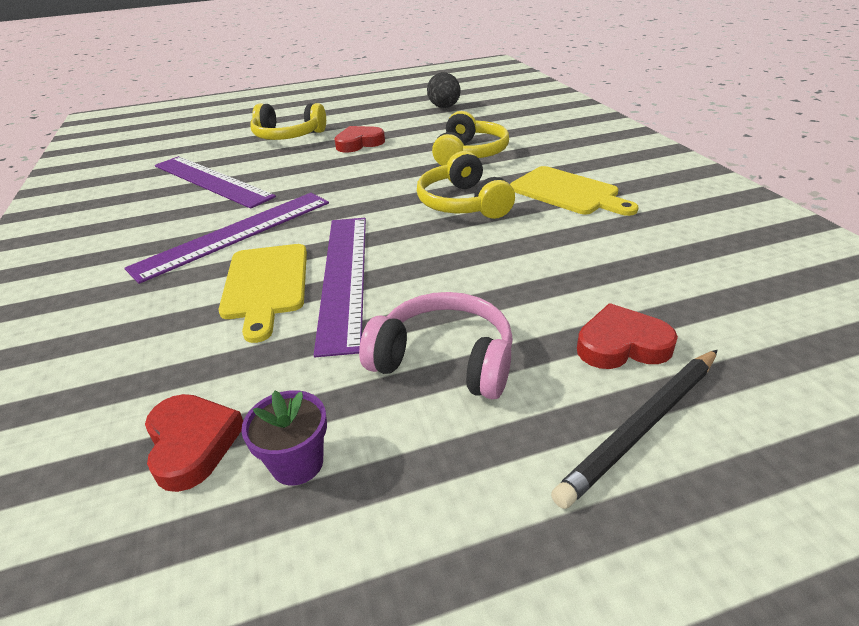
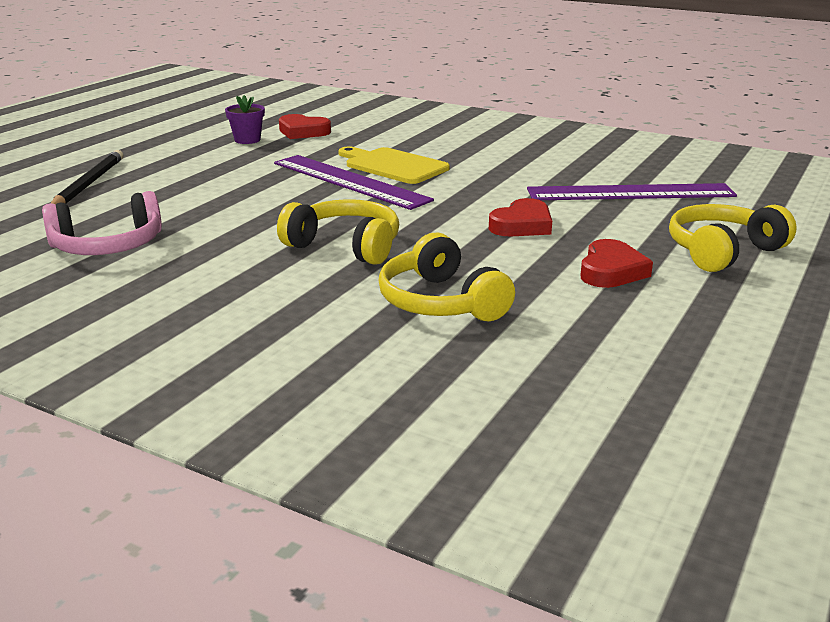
camera: 135 degrees right, 10 degrees down
(235, 234) = (488, 175): purple ruler -> none
(444, 107) = (668, 384): black egg -> none
(444, 360) = (221, 174): pink headphones -> pink headphones (108, 246)
(568, 192) = (246, 290): yellow cutting board -> none
(622, 344) = (115, 205): red heart -> red heart (522, 225)

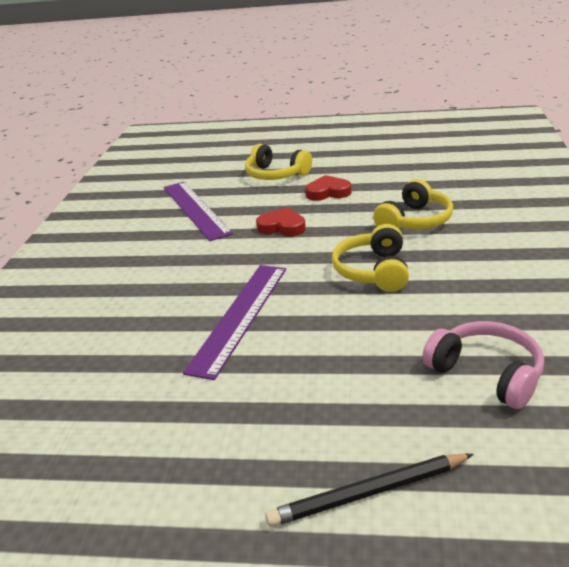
camera: 110 degrees left, 5 degrees up
(247, 140) = (132, 443): purple flower pot -> none
(303, 132) = (82, 411): red heart -> none
(393, 166) = (184, 310): yellow cutting board -> none

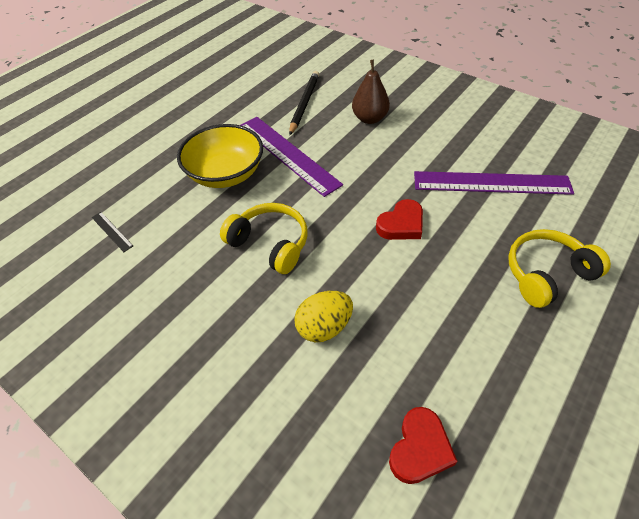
camera: 120 degrees right, 20 degrees up
(133, 291) = (369, 119): none -> brown pear
(313, 342) = (226, 174): none -> yellow bowl
(328, 192) = (456, 295): red heart -> red heart (420, 448)
(369, 492) = (111, 147): black pencil -> black pencil (304, 104)
(415, 220) = (324, 327): yellow headphones -> yellow egg
(486, 373) = (112, 231): pink headphones -> black ruler

